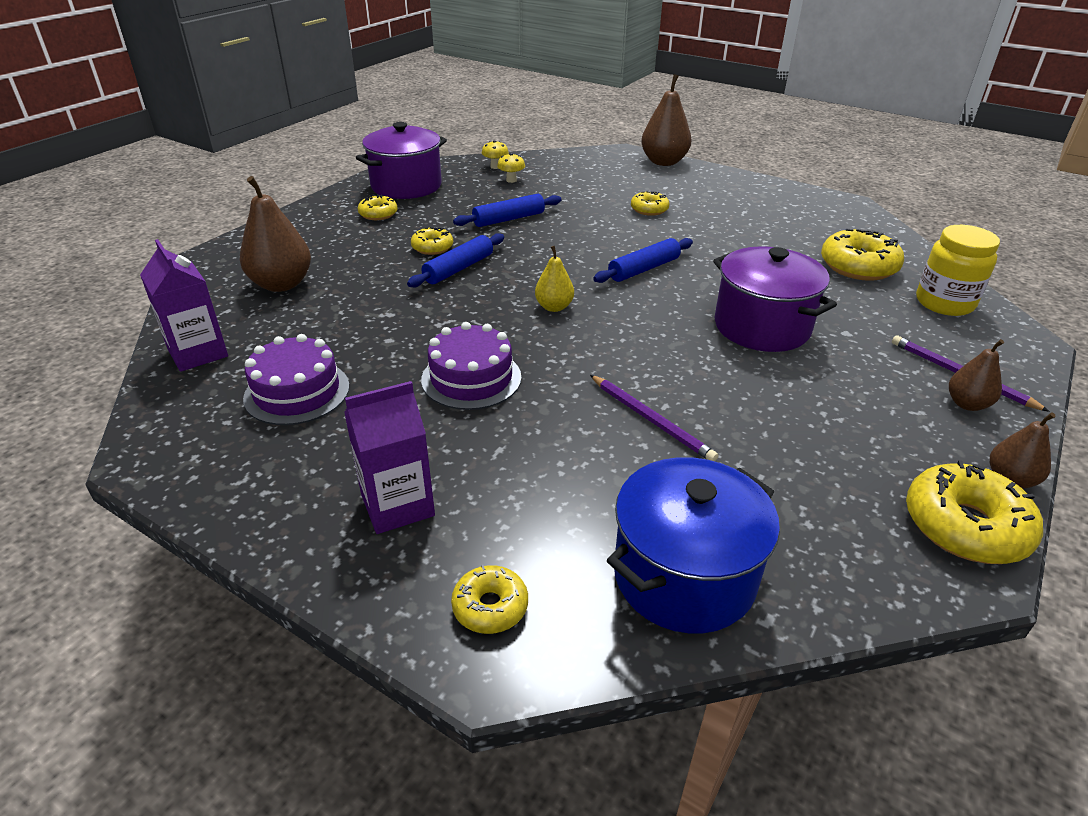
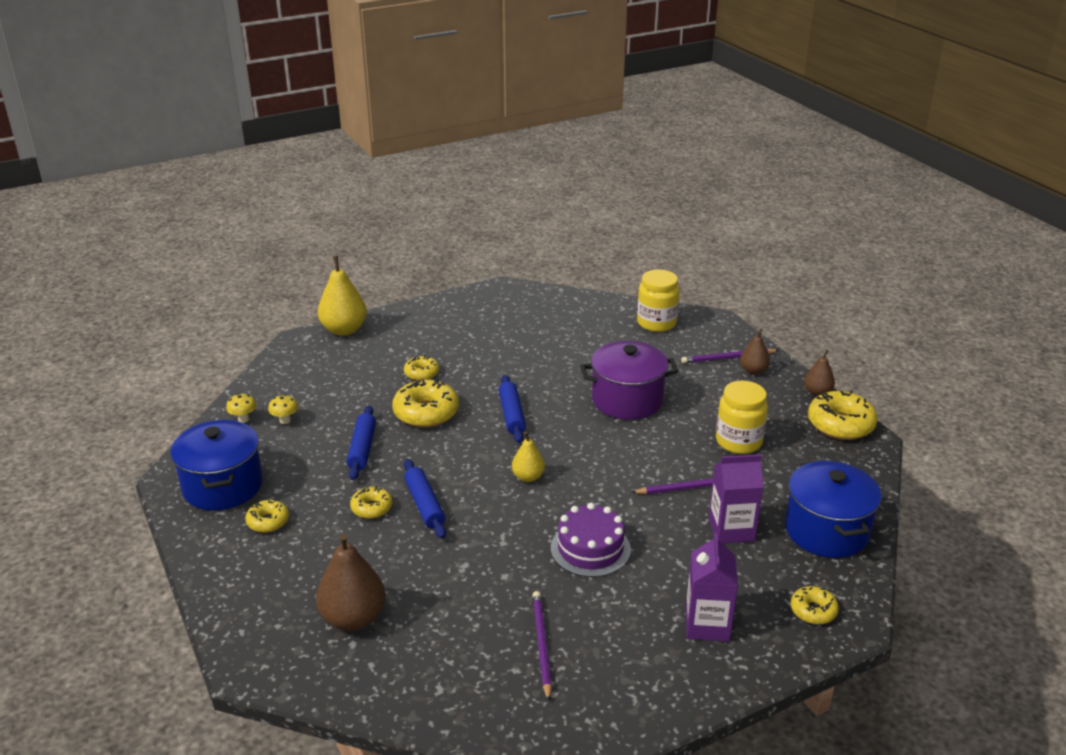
camera: 60 degrees left, 5 degrees down
(198, 353) = (434, 696): purple carton -> purple carton (731, 530)
(297, 392) = (541, 645): purple cake -> purple pencil
(406, 186) = (223, 486): purple pot -> blue pot
(664, 162) = (344, 330): brown pear -> yellow pear
(790, 433) = (738, 441): none -> yellow jar
(858, 266) = (589, 329): yellow donut -> yellow donut (426, 412)

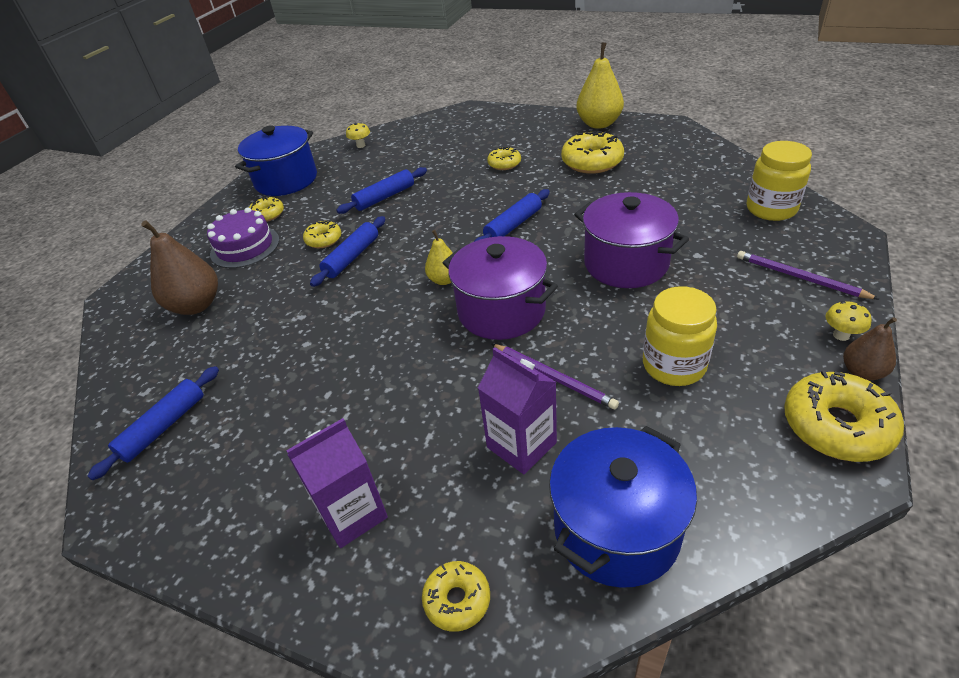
camera: 55 degrees right, 10 degrees up
(285, 420) = (378, 157): yellow mushroom -> yellow mushroom (841, 335)
(344, 330) = (506, 113): yellow pear -> yellow pear (599, 124)
(426, 412) = (461, 193): yellow donut -> yellow donut (592, 162)
(503, 690) = (163, 427): none -> blue rolling pin
(541, 645) = (235, 415): purple pencil -> none
(590, 549) = (388, 368): purple cake -> purple cake (245, 247)
(600, 472) = (501, 311): none -> purple pot
(753, 370) = (811, 305): brown pear -> none

